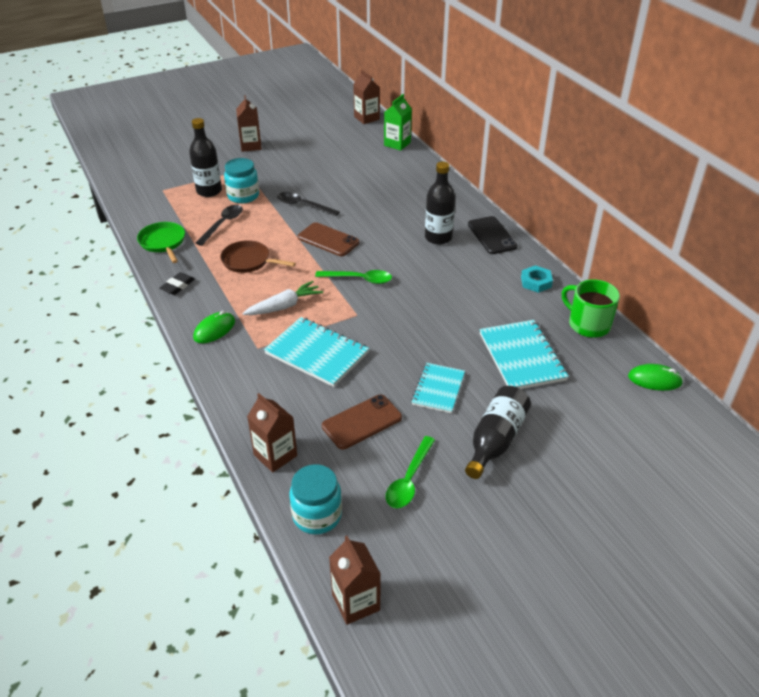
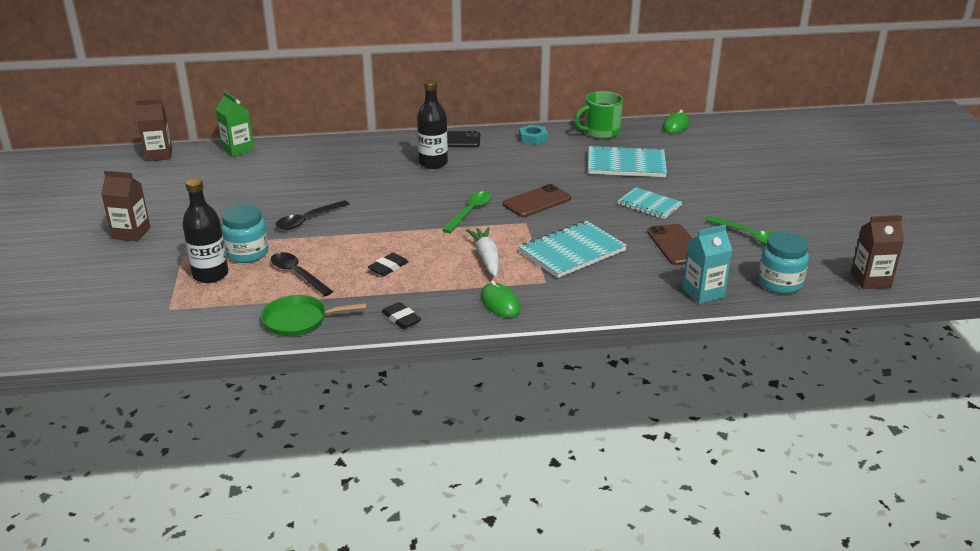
camera: 70 degrees left, 10 degrees down
(248, 261) = (388, 267): brown pan -> black eraser
(275, 455) = (703, 293): brown carton -> turquoise carton
(328, 240) = (388, 216): brown phone -> brown phone (536, 201)
(495, 440) = (718, 194): black bottle -> none

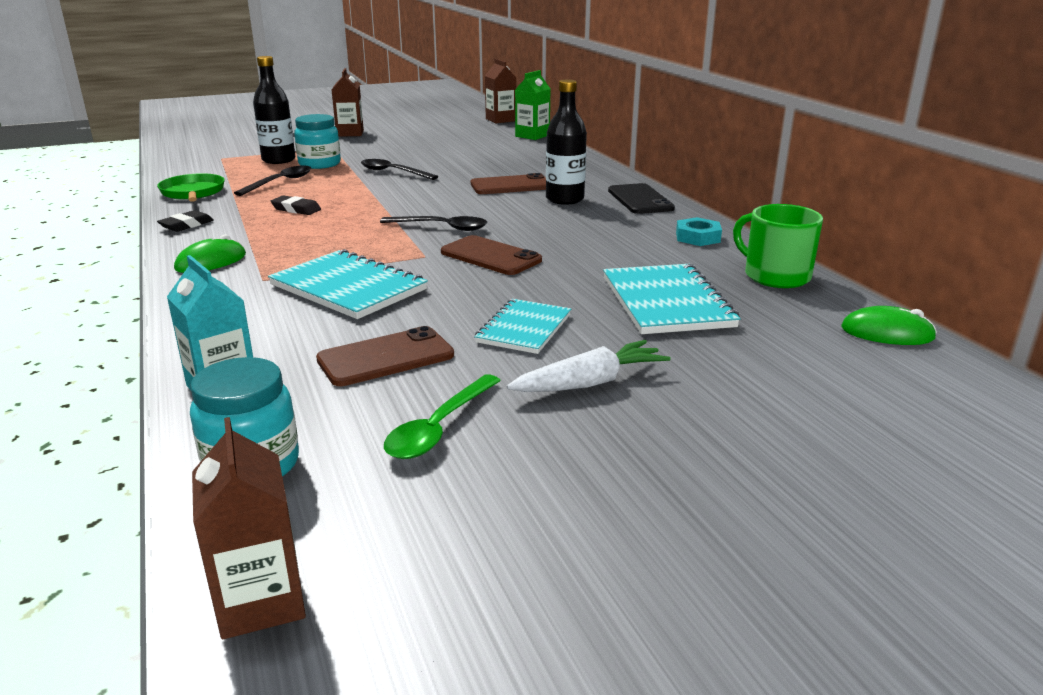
camera: 75 degrees right, 5 degrees down
(385, 177) = (511, 185): none -> brown phone
(470, 212) = (441, 227): green spoon -> black spoon
(486, 258) = (323, 246): white carrot -> white carrot (590, 383)

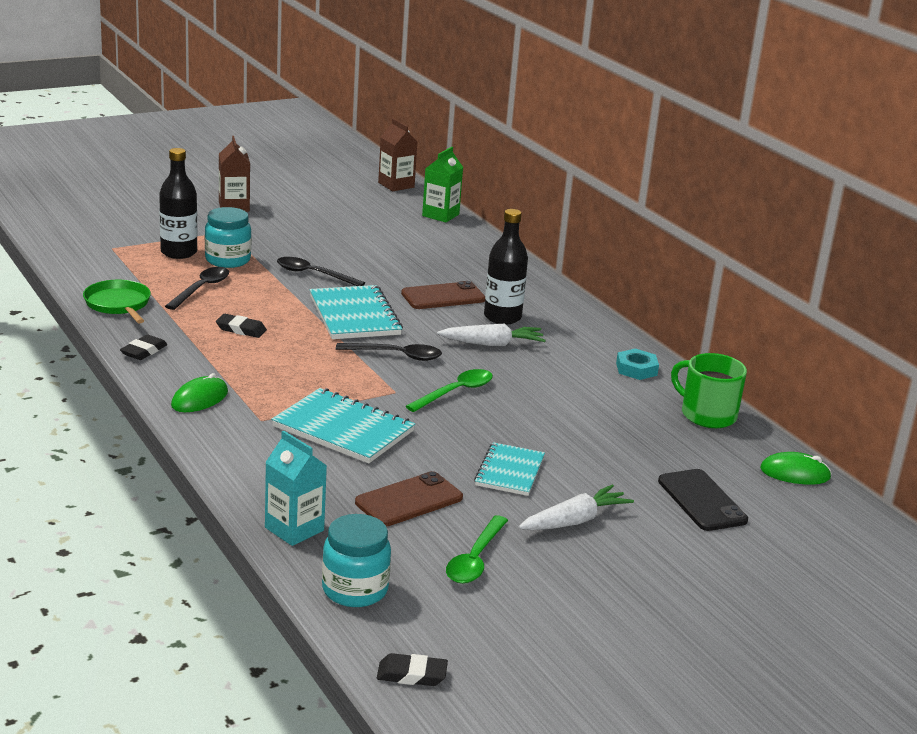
camera: 10 degrees left, 0 degrees up
(261, 601) = (411, 674): brown carton -> black eraser
(491, 256) = (455, 392): brown phone -> green spoon
(546, 219) = (492, 344): none -> white carrot
(640, 200) = (575, 318): black phone -> black phone (702, 501)
(666, 302) = (619, 444): turquoise notebook -> turquoise notebook (354, 315)

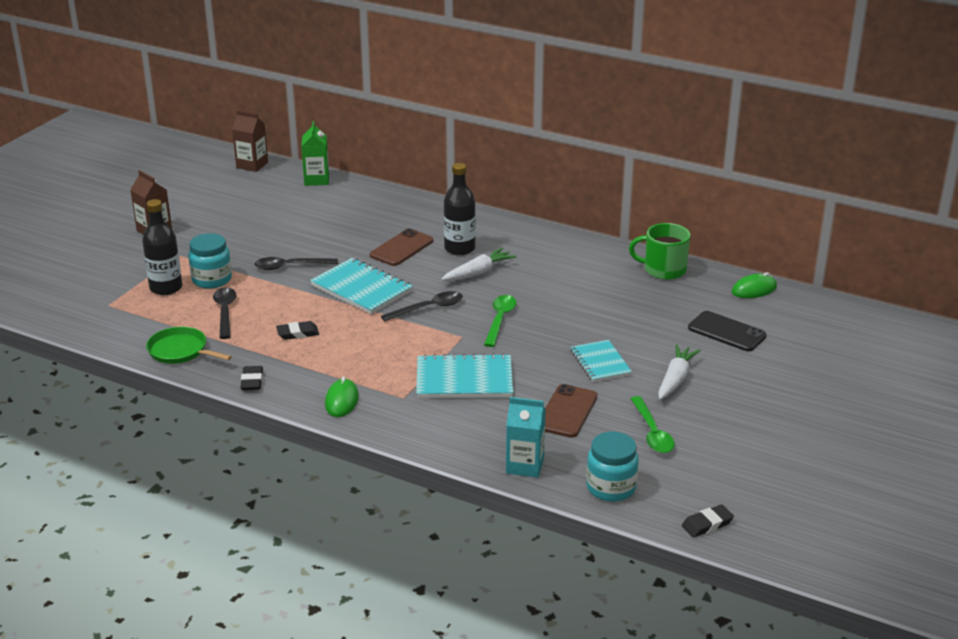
camera: 30 degrees left, 5 degrees up
(636, 369) = (587, 254): turquoise nut -> none

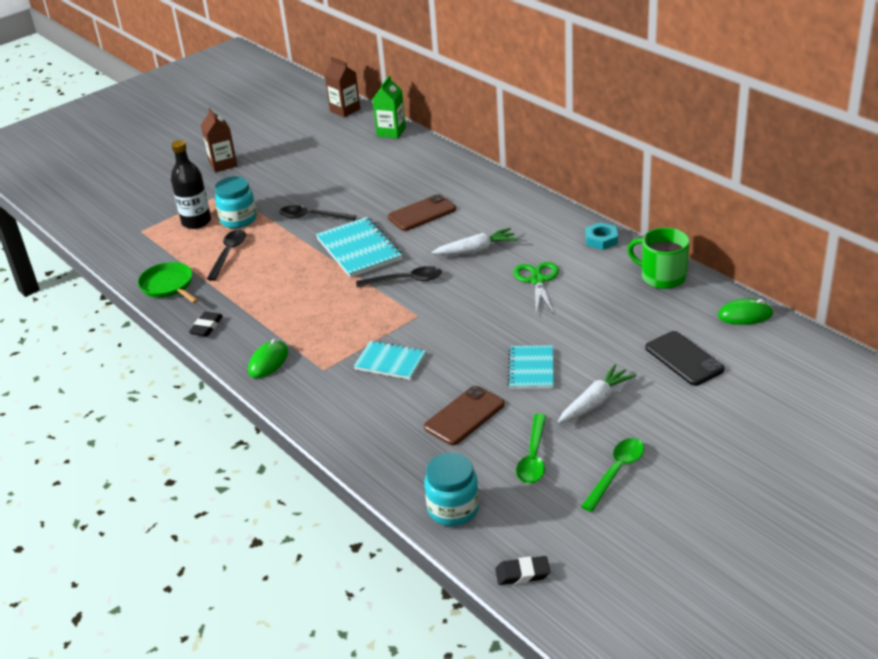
camera: 25 degrees right, 5 degrees up
(298, 333) = (275, 286): black eraser -> none
(459, 248) = (475, 222): black bottle -> none
(464, 380) = (390, 362): turquoise notebook -> turquoise notebook, size x0.65
(500, 320) = (464, 304): green spoon -> green spoon (616, 472)
(525, 465) = (387, 465): turquoise carton -> none
(554, 289) = (537, 280): none -> green scissors
(589, 247) = (601, 240): none -> turquoise nut

